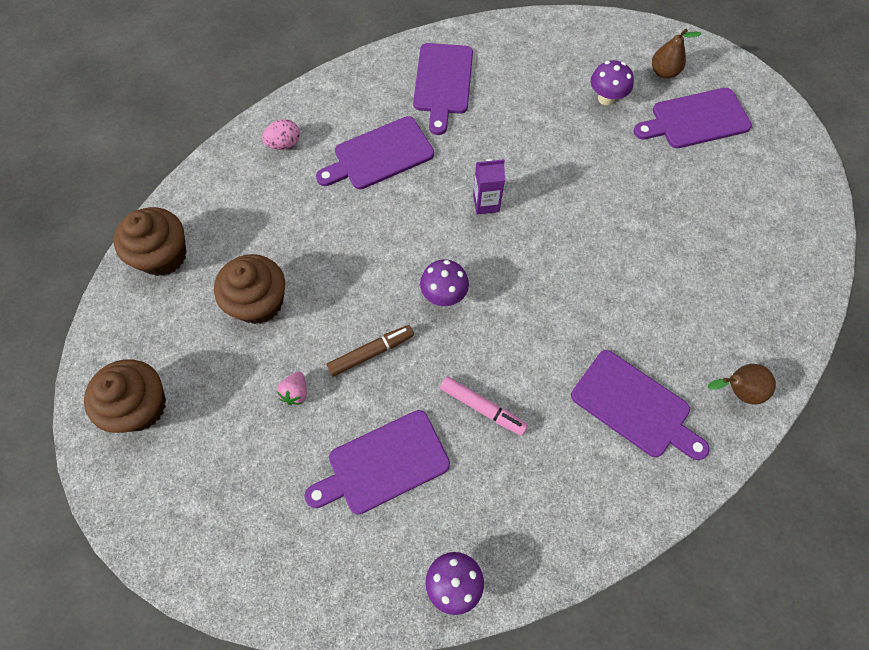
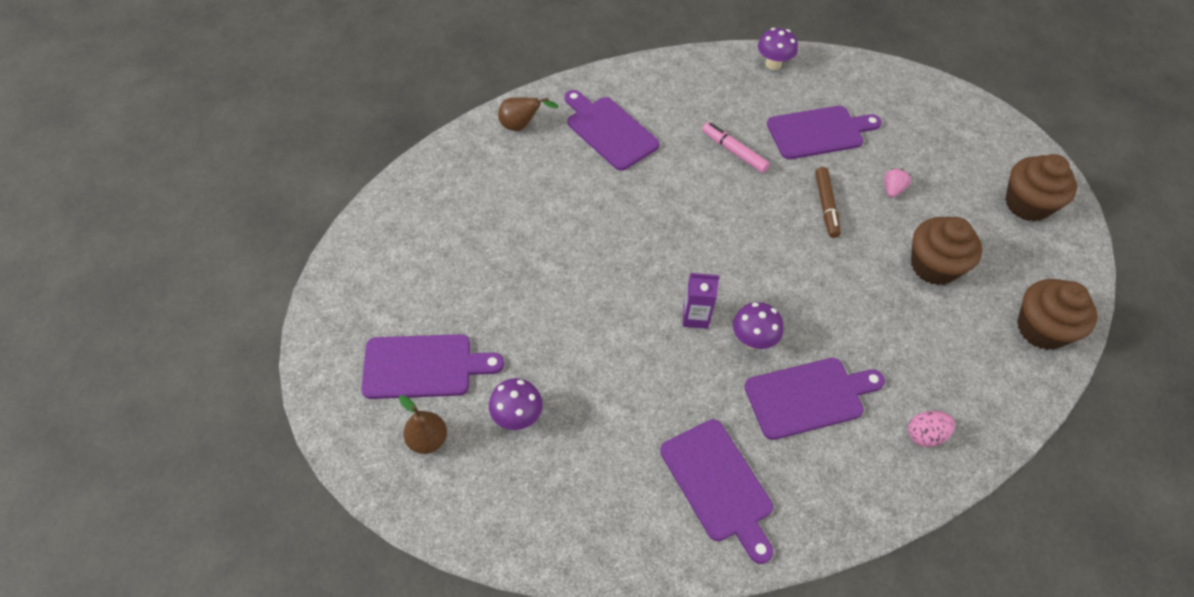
camera: 170 degrees left, 10 degrees down
(371, 353) = (826, 206): brown marker -> brown marker turned 75 degrees counterclockwise
(443, 82) = (718, 484): purple cutting board -> purple cutting board turned 135 degrees clockwise
(444, 295) = (754, 239): purple mushroom -> purple mushroom (753, 340)

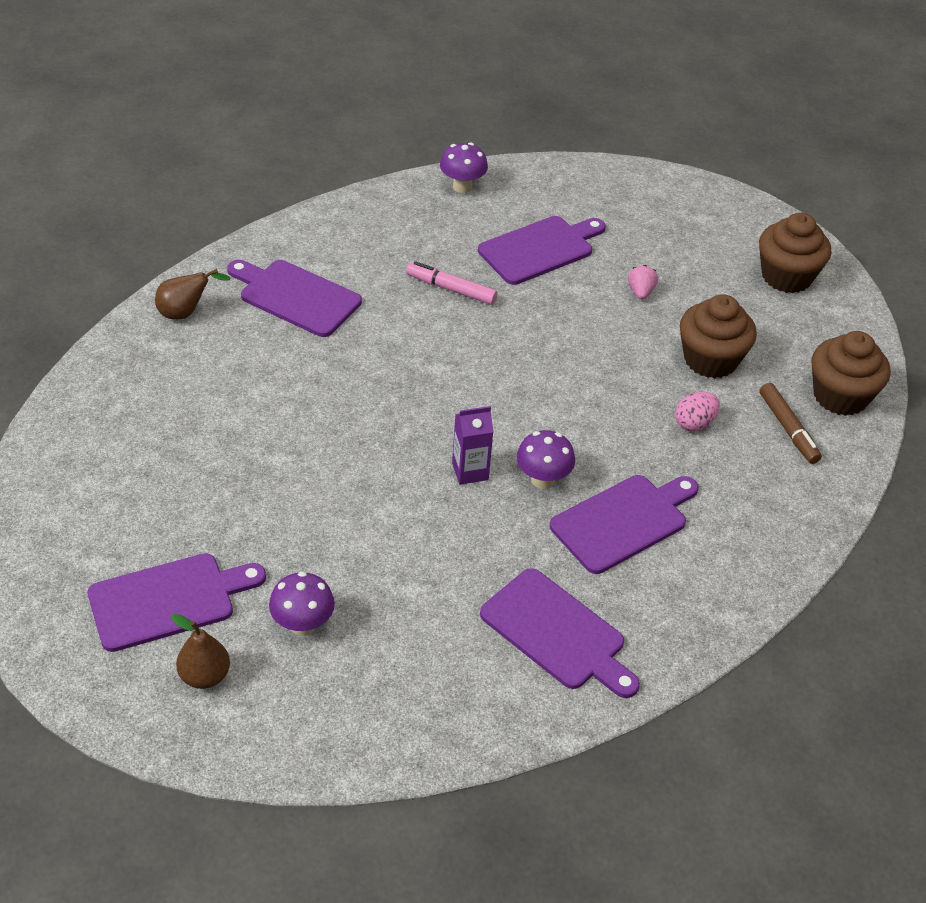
camera: 20 degrees left, 10 degrees down
(826, 206) = (574, 324): brown marker -> brown marker (788, 429)
(925, 435) = (757, 528): pink egg -> pink egg (694, 423)

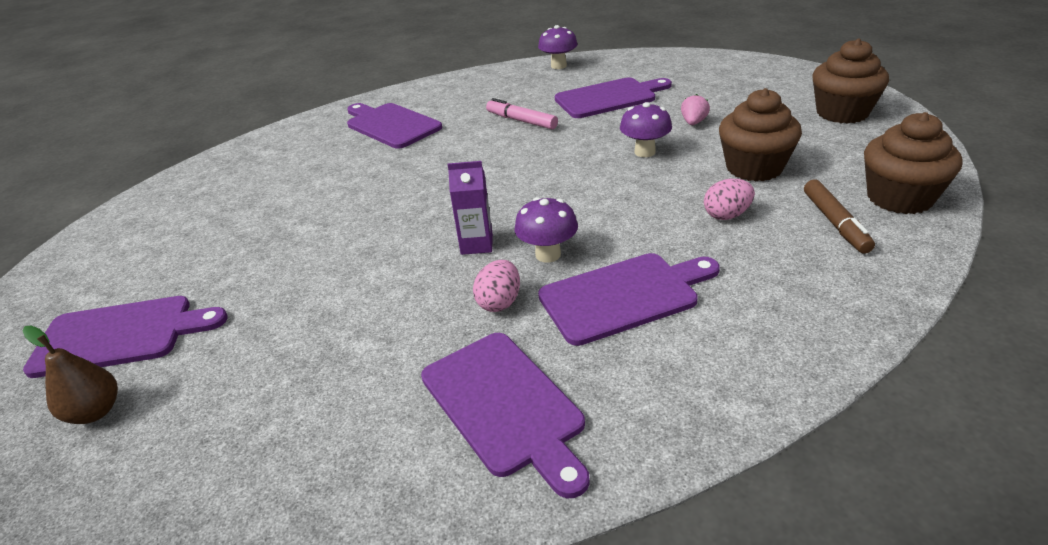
camera: 20 degrees right, 10 degrees down
(185, 313) = (299, 134): brown pear -> none
(303, 625) = (229, 369): purple mushroom -> purple mushroom (644, 152)
(516, 536) = (499, 302): none -> pink egg

